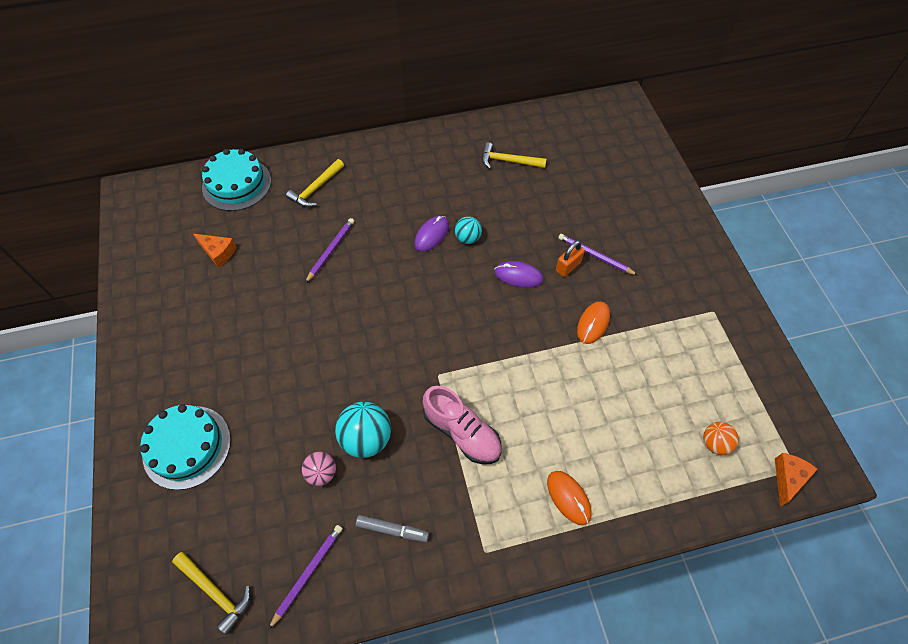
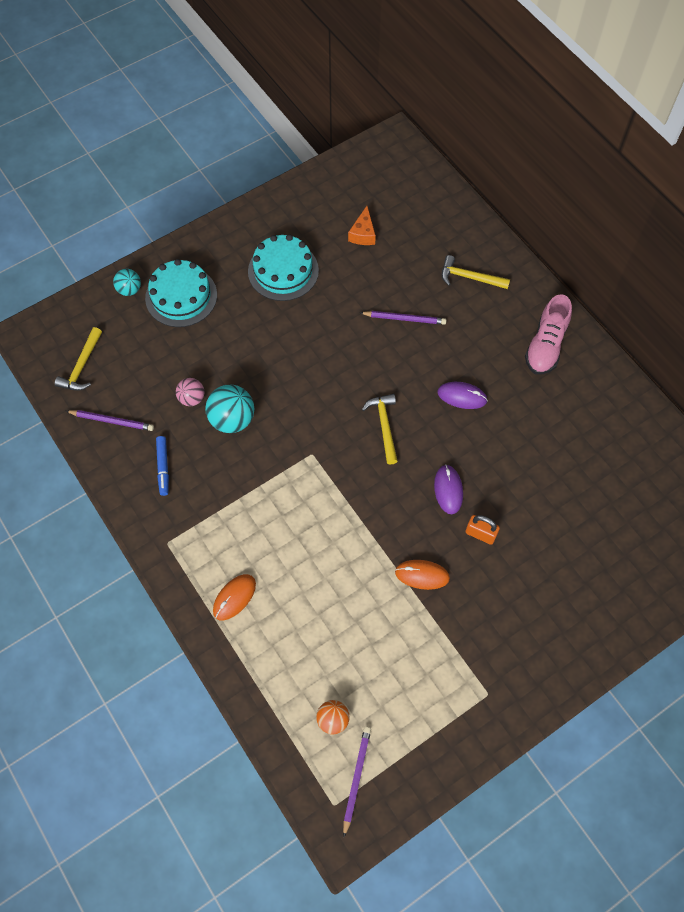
camera: 70 degrees right, 5 degrees up
(237, 184) = (443, 213): turquoise cake -> turquoise cake (283, 271)
(392, 530) = (163, 467): grey marker -> blue marker
(462, 432) = (264, 492): pink shoe -> pink shoe (545, 345)
(468, 238) = (473, 430): turquoise ball -> turquoise ball (129, 290)
(508, 161) = (594, 436): yellow hammer -> yellow hammer (384, 426)
(595, 256) = (506, 557): purple pencil -> purple pencil (356, 779)
(788, 478) = (321, 797): orange cheese -> none

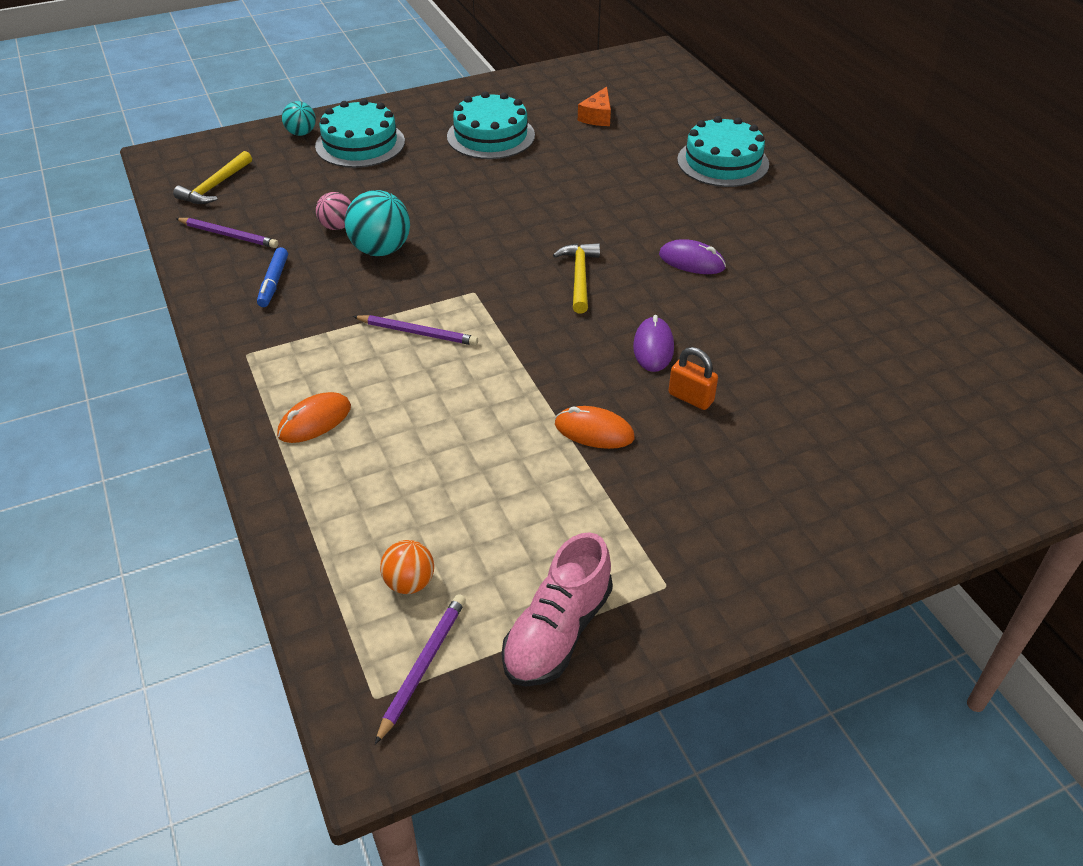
camera: 10 degrees right, 20 degrees down
(404, 319) = (631, 187): purple pencil -> purple pencil (417, 333)
(469, 277) = (722, 162): yellow hammer -> turquoise cake
(545, 345) = (814, 228): pink shoe -> pink shoe (557, 632)

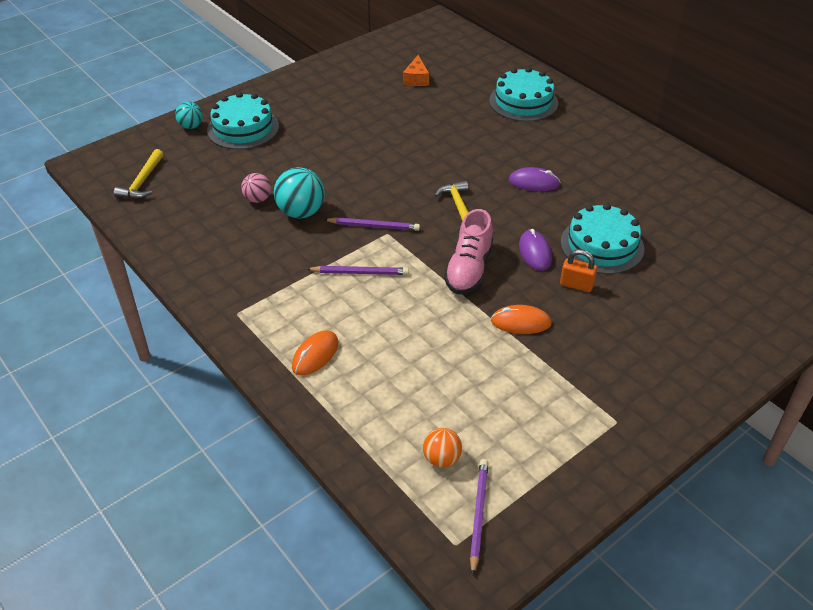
camera: 15 degrees left, 0 degrees up
(228, 235) = (174, 220): purple pencil -> purple pencil (373, 226)
(273, 282) = (230, 253): blue marker -> none
(491, 136) = (342, 106): turquoise cake -> turquoise cake (602, 245)
(557, 632) = (558, 470): pink shoe -> pink shoe (468, 269)

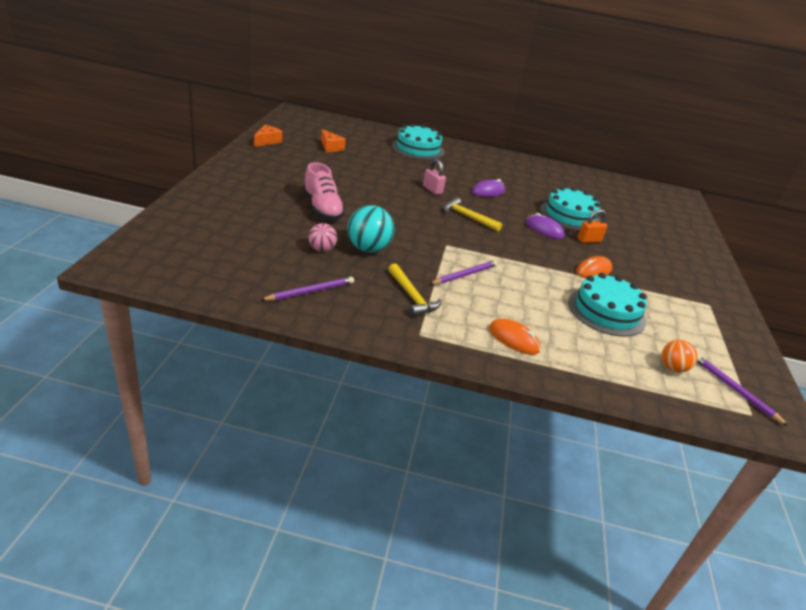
camera: 45 degrees left, 10 degrees down
(142, 182) = (197, 265): yellow hammer -> yellow hammer (412, 296)
(191, 126) = (187, 212): turquoise ball -> none
(243, 128) = (238, 203): turquoise cake -> turquoise cake (606, 311)
(315, 355) = (513, 339): orange mouse -> orange mouse turned 45 degrees counterclockwise
(356, 58) = (267, 141): none -> orange cheese
(373, 226) = (431, 243): purple pencil -> purple pencil (310, 291)
(464, 162) = (432, 190): none -> pink padlock
(468, 269) = (524, 251): pink shoe -> pink shoe (322, 209)

